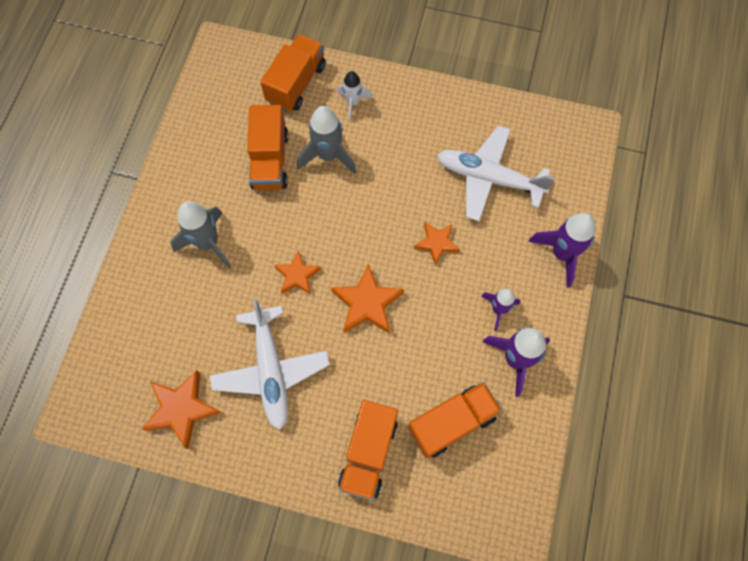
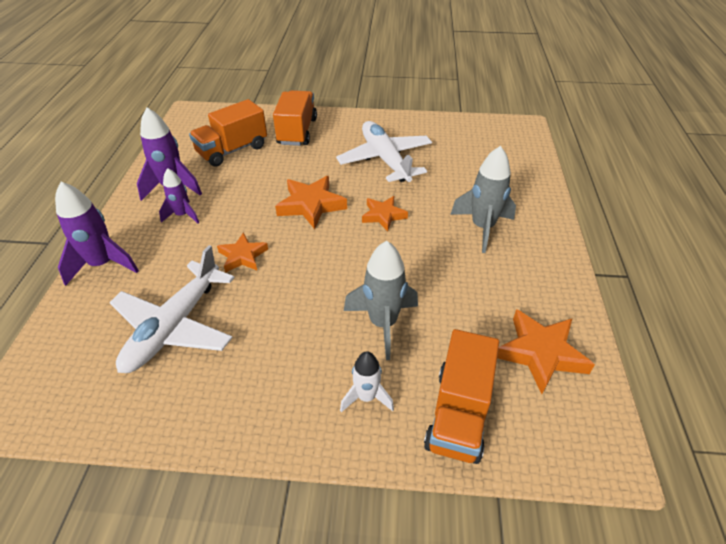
camera: 170 degrees right, 25 degrees down
(181, 409) = (446, 135): orange star -> orange star (541, 353)
(270, 160) = (453, 308): orange truck -> none
(488, 178) = (174, 327): white plane -> white plane turned 105 degrees clockwise

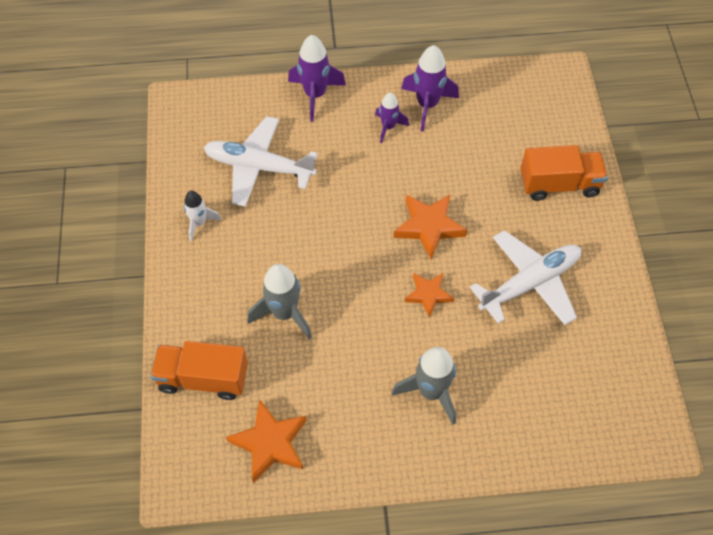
camera: 80 degrees right, 15 degrees up
(232, 150) = (503, 134): orange truck -> none
(242, 256) = (344, 189): orange star -> none
(366, 397) = (210, 311): white rocket -> white rocket (199, 223)

